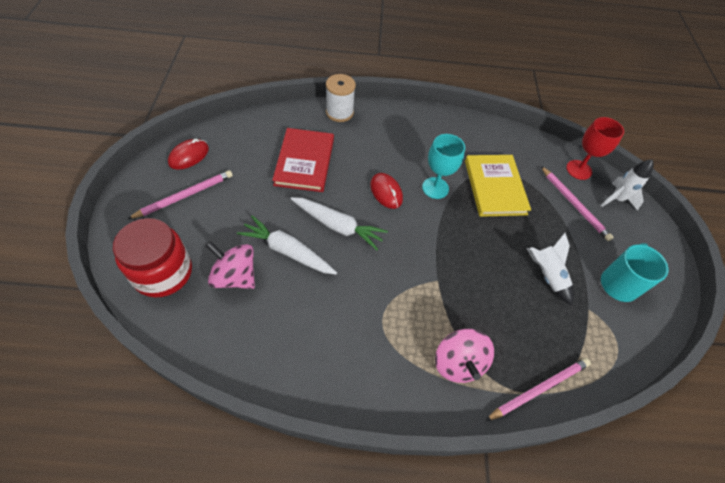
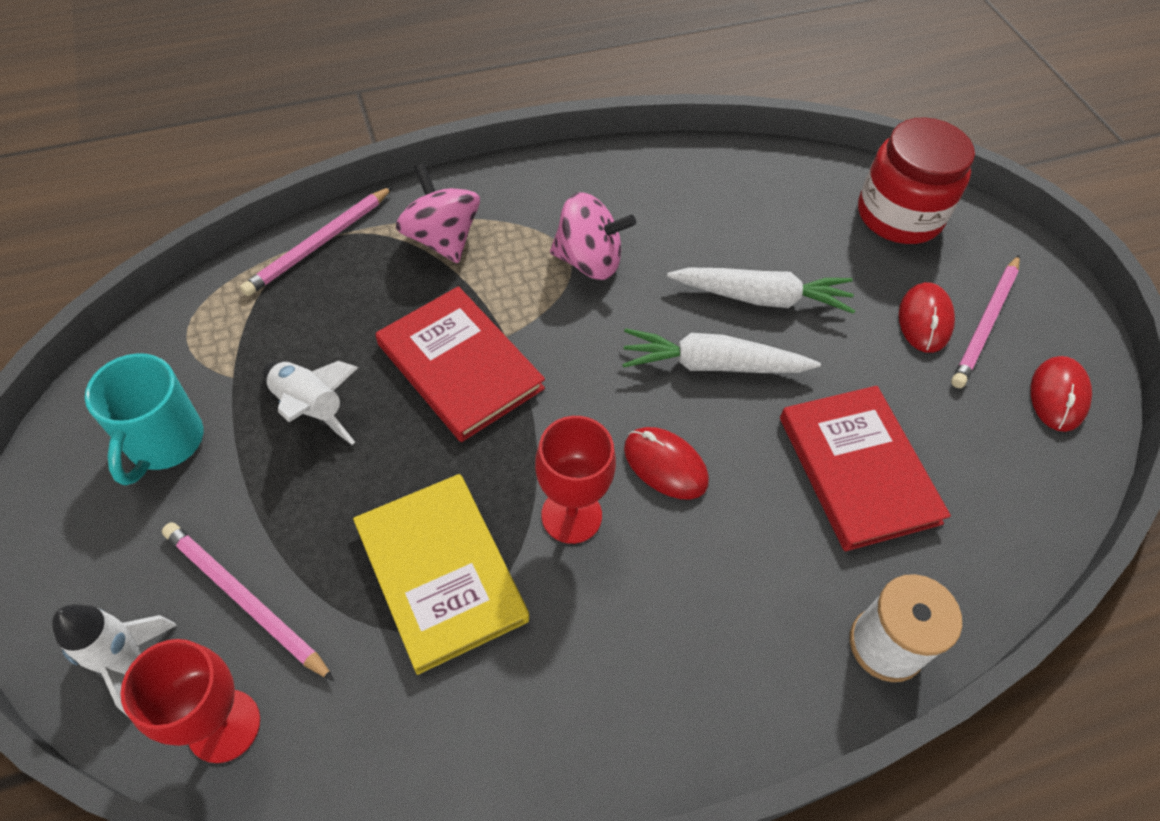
camera: 160 degrees right, 0 degrees up
(213, 208) = (925, 320): none -> red mouse
(235, 276) = (805, 241): pink spinning top -> pink spinning top (589, 261)
(435, 188) = (571, 515): turquoise goblet -> red goblet
(466, 271) = (460, 366): none -> red book

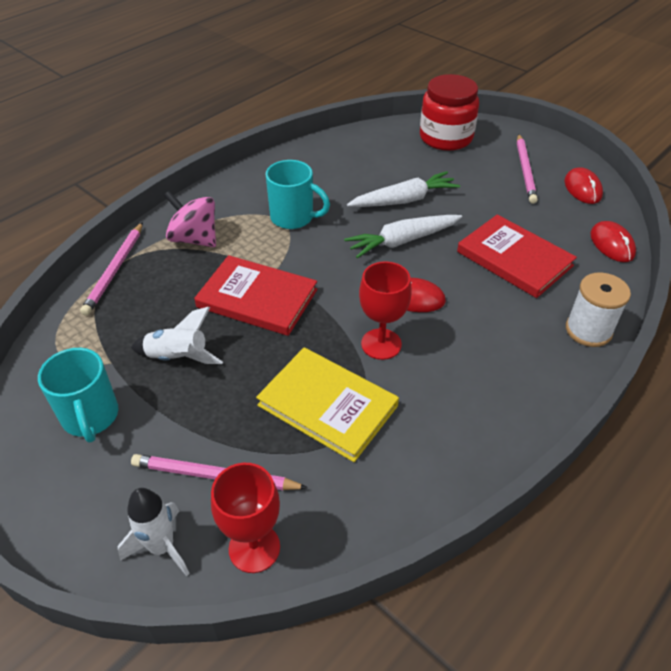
camera: 25 degrees left, 10 degrees down
(589, 261) = (294, 218): pink spinning top -> turquoise mug
(925, 320) = (495, 180): red mouse -> red mouse (612, 244)

